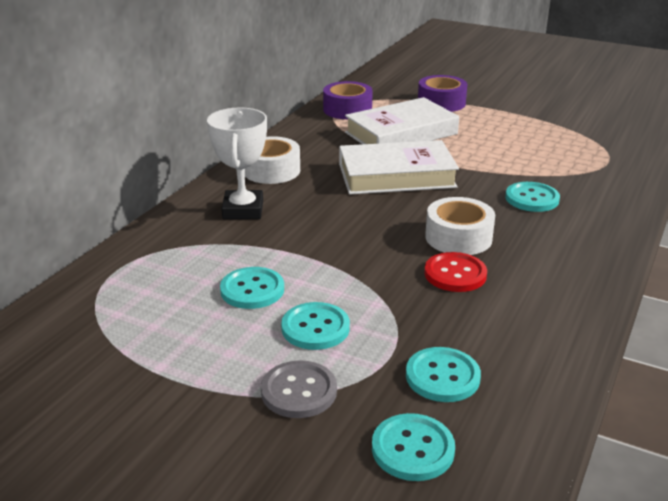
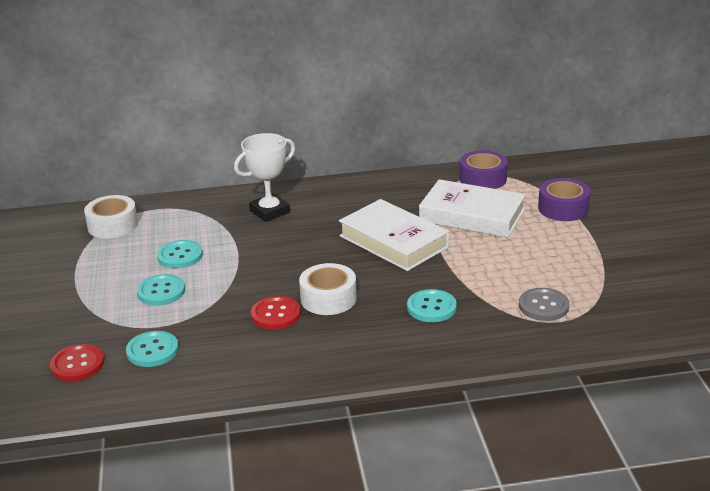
camera: 55 degrees right, 0 degrees up
(271, 170) = (337, 196): white tape -> white tape (113, 225)
(299, 391) = (97, 311): grey button -> grey button (543, 306)
(412, 449) = (77, 364): turquoise button -> red button

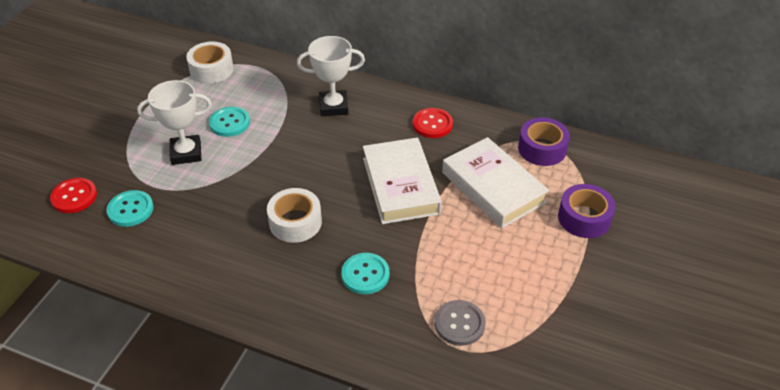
camera: 30 degrees right, 15 degrees up
(161, 291) = (186, 153): turquoise button -> white trophy
(276, 314) = (243, 219): red button -> red button (432, 124)

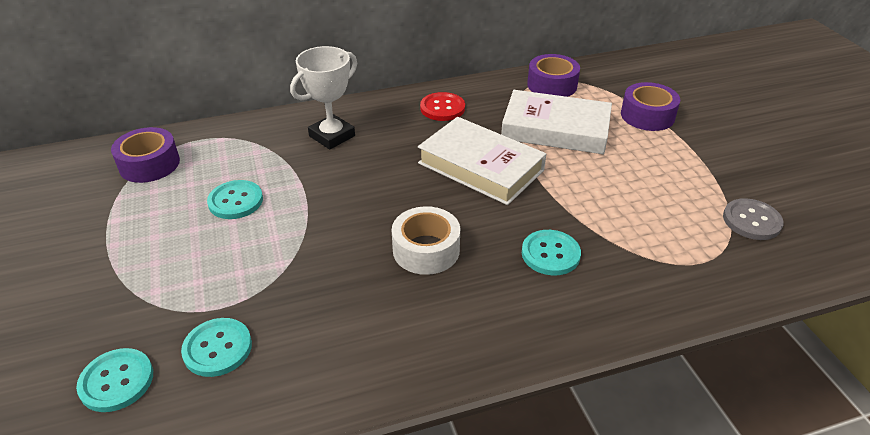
camera: 40 degrees left, 5 degrees down
(74, 196) = (116, 381): red button -> turquoise button
(186, 153) = (218, 254): white trophy -> none
(211, 69) = (149, 164): white tape -> purple tape
(459, 324) = (676, 243): grey button -> grey button (751, 221)

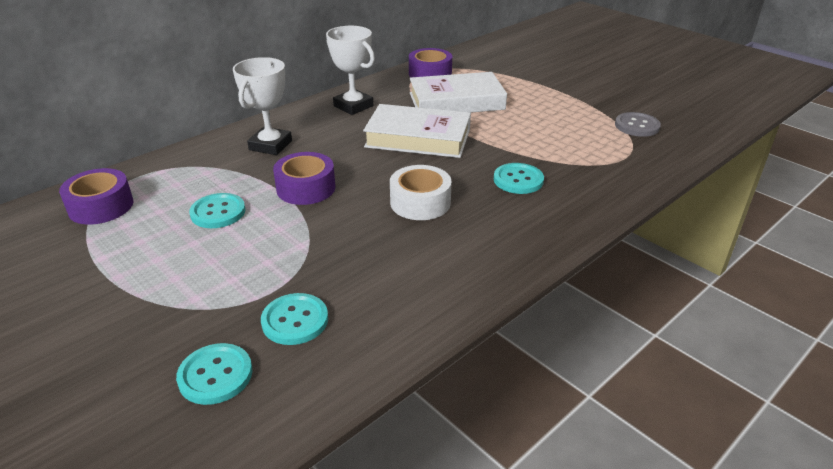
camera: 25 degrees left, 5 degrees down
(442, 108) = (353, 106): red button -> white trophy
(647, 115) = (517, 79): purple tape -> purple tape (306, 188)

